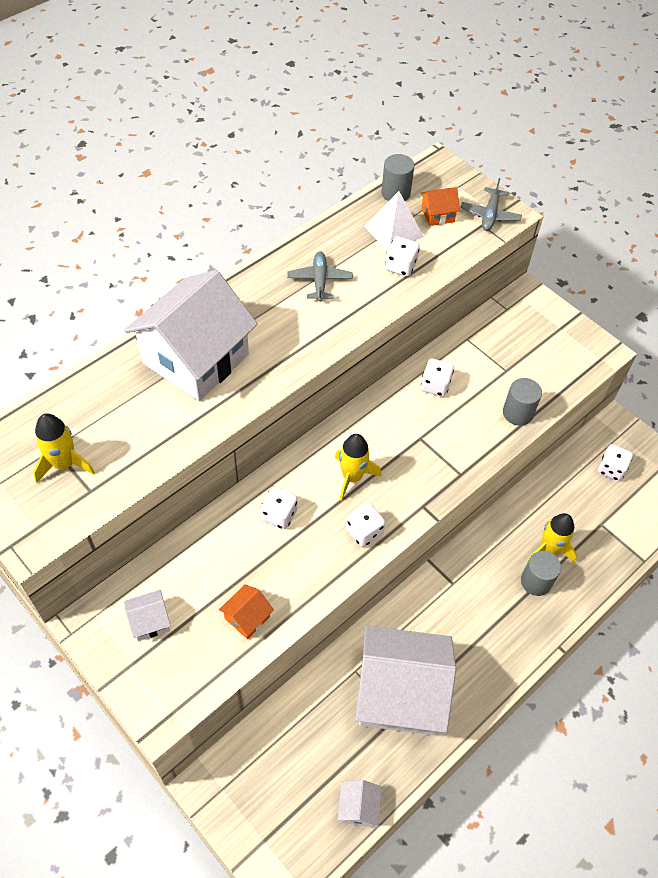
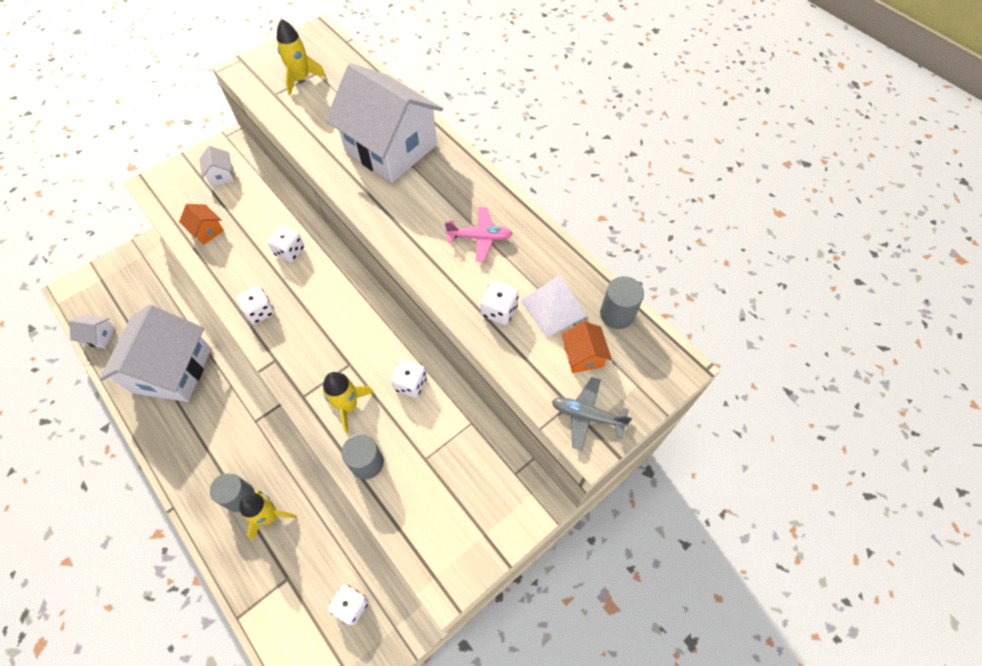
camera: 95 degrees right, 5 degrees up
(320, 280) = (480, 238): grey plane -> pink plane
(352, 477) = (316, 305): yellow rocket -> yellow rocket (348, 405)

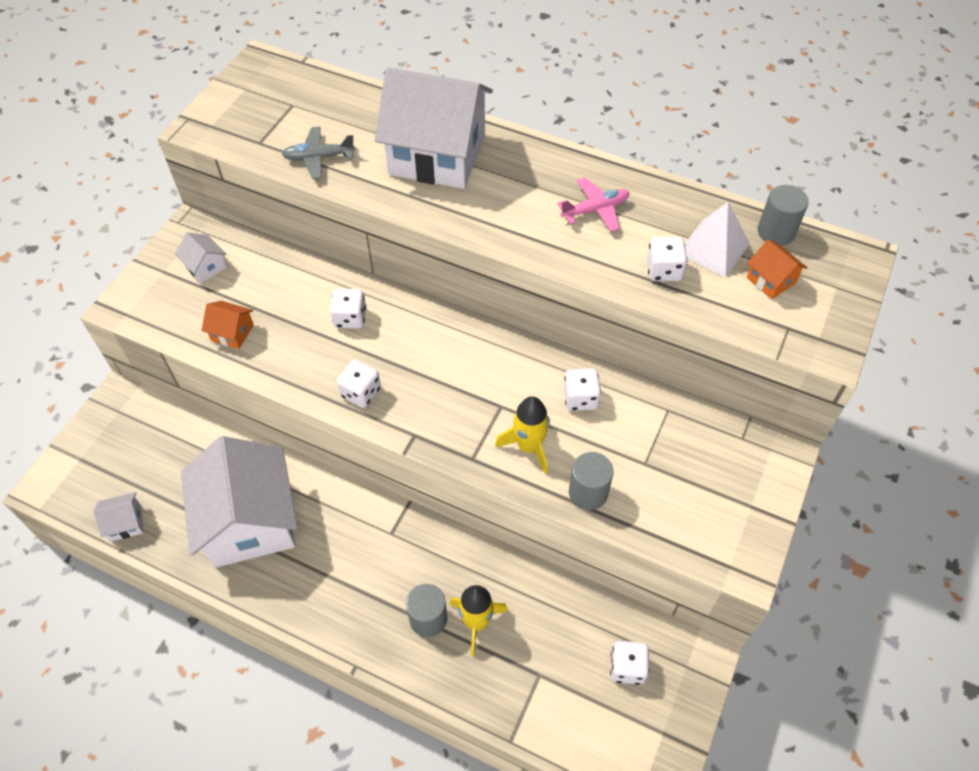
camera: 25 degrees left, 5 degrees down
(301, 79) = (279, 117): yellow rocket -> none
(587, 416) = (811, 331): grey plane -> grey plane (319, 157)

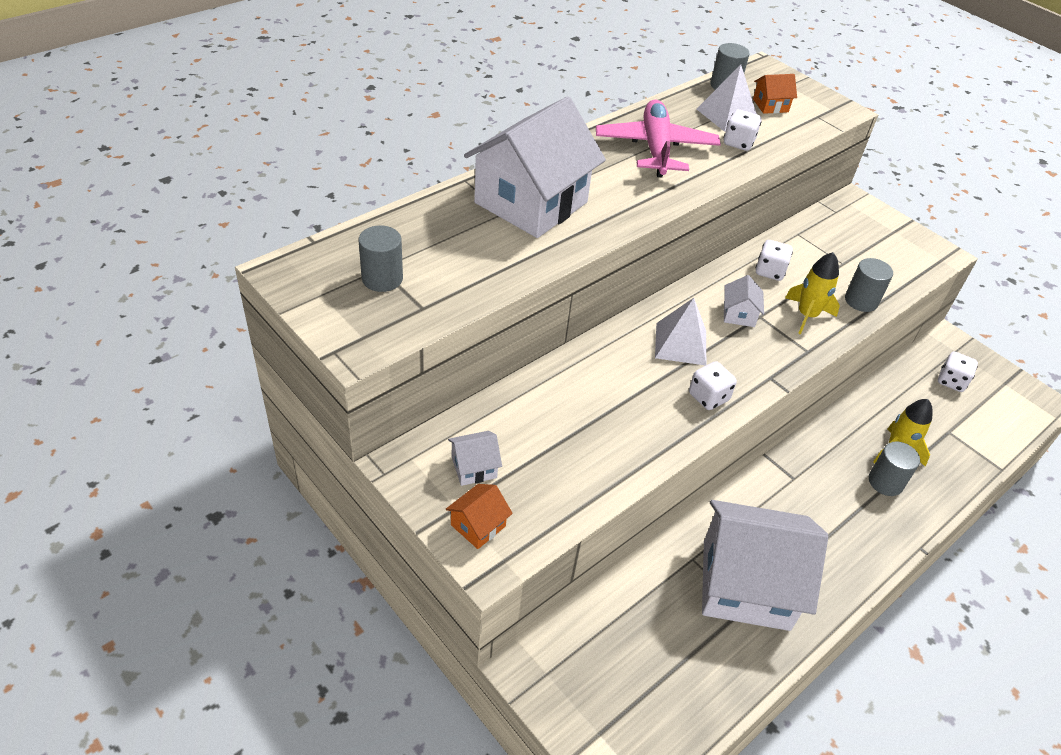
camera: 70 degrees left, 10 degrees down
(126, 523) = (708, 703): white house -> white house (739, 314)
(232, 332) = (584, 470): orange house -> orange house (478, 525)
(280, 110) = (382, 278): none -> grey cylinder
(319, 157) = (479, 274): grey plane -> none
(350, 318) = (613, 376): white dice -> none
(420, 354) = (681, 343): none -> white pyramid
(595, 210) = (655, 148): pink plane -> pink plane, size x1.81

